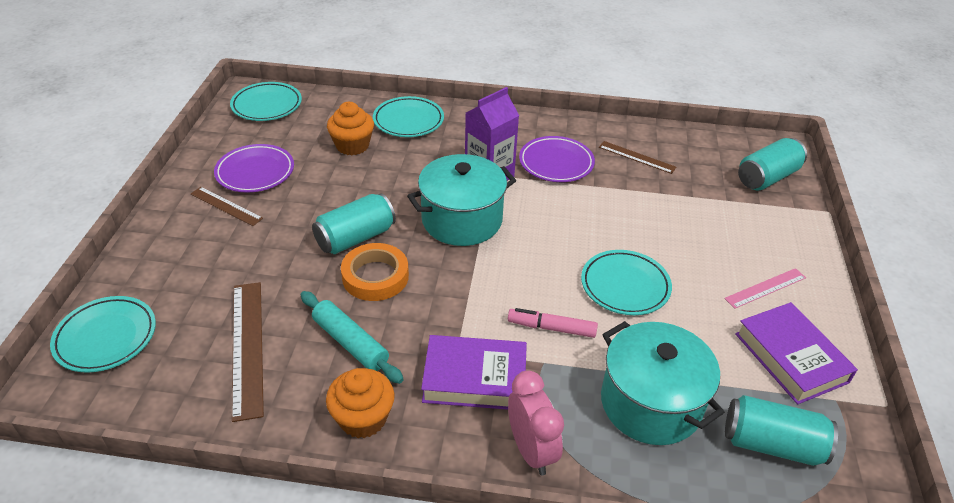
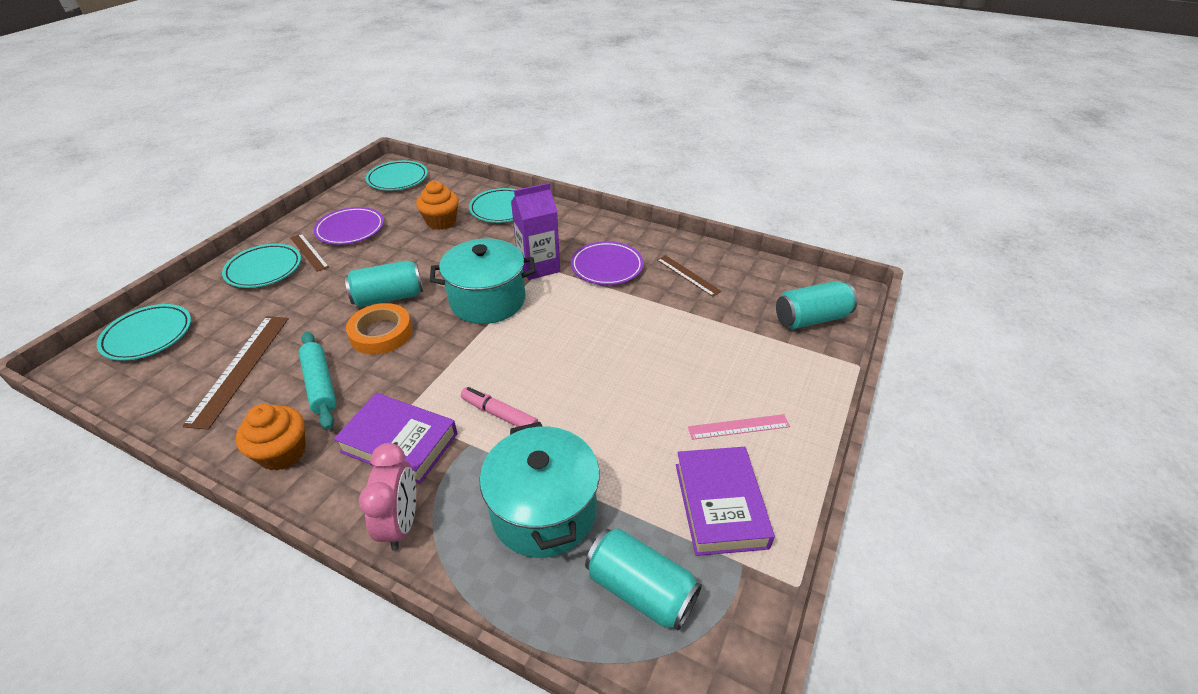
camera: 20 degrees right, 0 degrees up
(625, 286) = (595, 392): turquoise plate -> turquoise plate (264, 269)

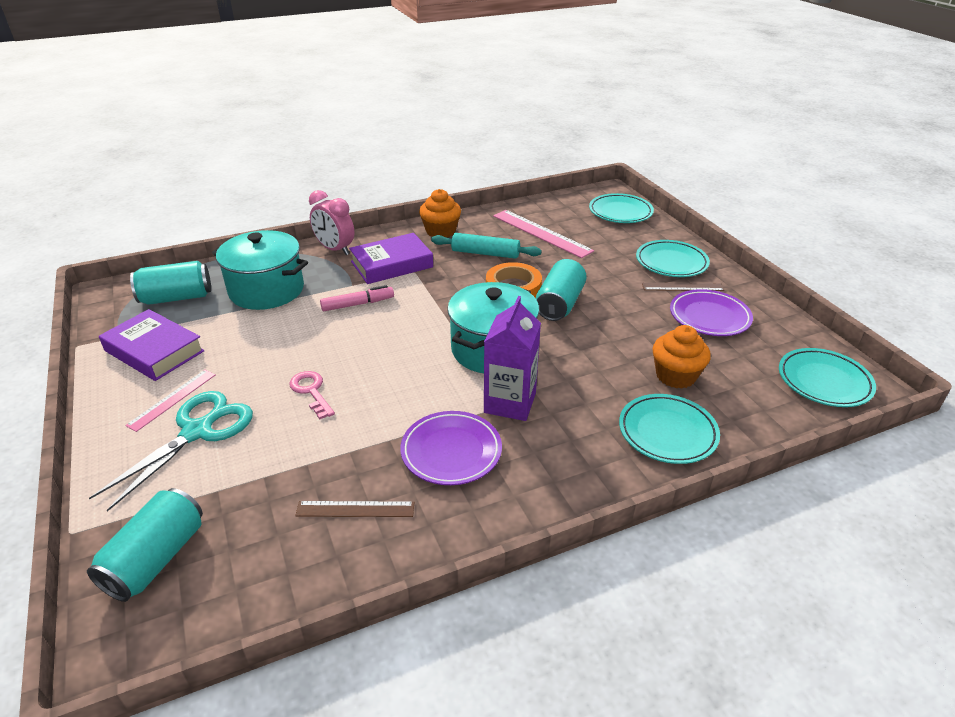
camera: 130 degrees right, 5 degrees down
(240, 368) = (541, 233): brown ruler -> pink ruler
(634, 357) = (311, 391): none -> pink key
(738, 382) = (197, 431): none -> turquoise scissors

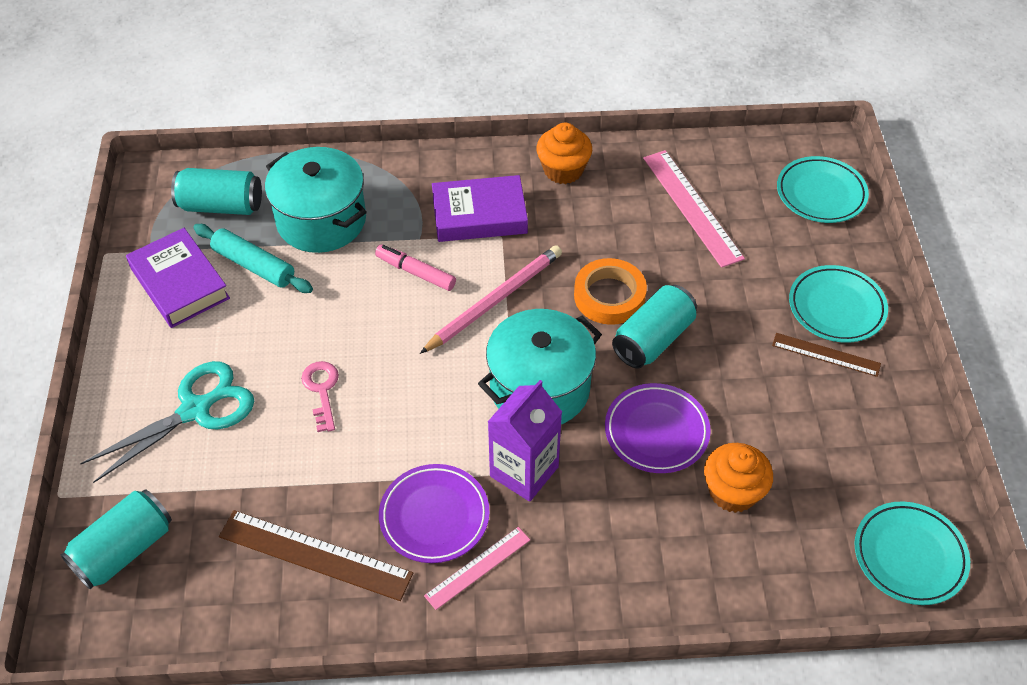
camera: 20 degrees right, 15 degrees up
(172, 399) = (182, 359): pink ruler -> pink ruler (478, 568)
(335, 249) = (421, 170): pink clock -> none
(355, 509) = (315, 555): brown ruler -> brown ruler, size x1.68
(358, 304) = (415, 272): pink marker -> pink marker turned 150 degrees counterclockwise
(429, 307) = (494, 301): none -> pink pencil
(485, 253) = (602, 226): turquoise rolling pin -> turquoise rolling pin (254, 265)
(667, 432) = (677, 566): turquoise plate -> none
(709, 317) = (830, 414): purple plate -> purple plate (656, 431)

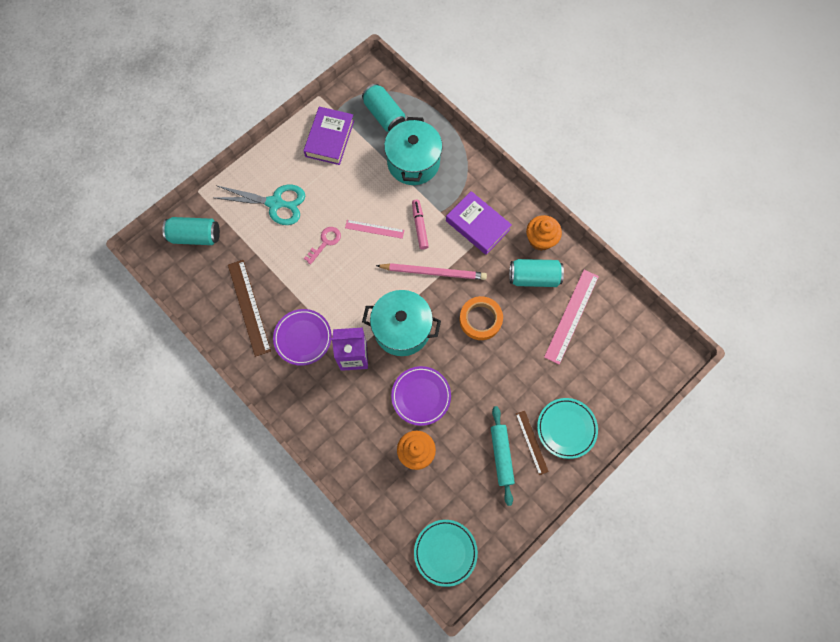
camera: 50 degrees right, 20 degrees up
(254, 265) = (364, 158): turquoise rolling pin -> turquoise rolling pin (501, 455)
(478, 568) = (293, 374): pink ruler -> pink ruler (374, 229)
(653, 339) = (472, 357): turquoise can -> turquoise can (534, 277)
(821, 194) = (639, 371): turquoise plate -> none

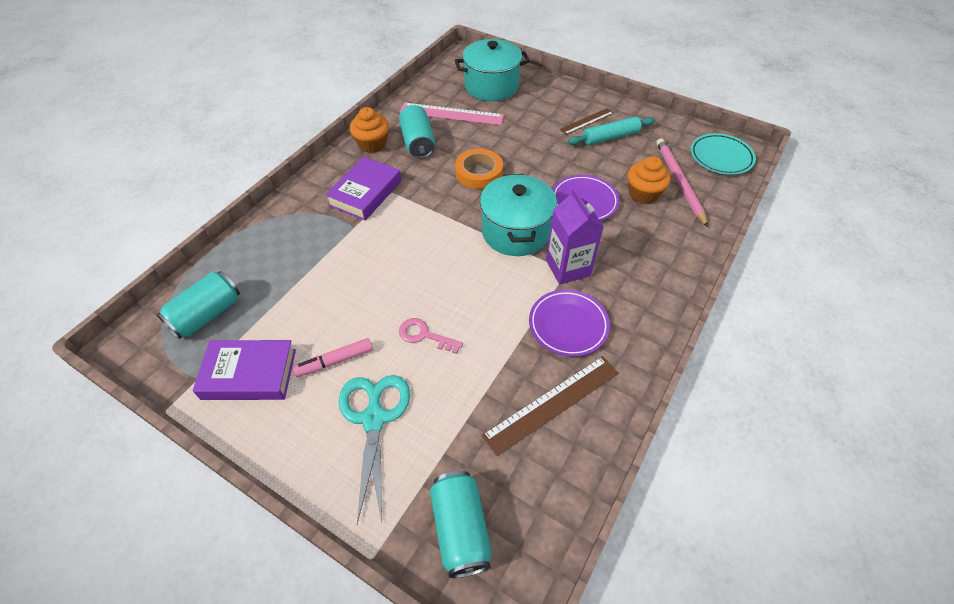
camera: 105 degrees left, 20 degrees down
(374, 229) = (391, 286): pink ruler -> none
(413, 162) = (284, 267): turquoise pot -> turquoise pot (491, 86)
(419, 226) = (377, 242): pink marker -> pink marker (335, 361)
(433, 272) = (435, 218): pink pencil -> pink pencil (679, 182)
(566, 428) = (562, 103): turquoise plate -> none

